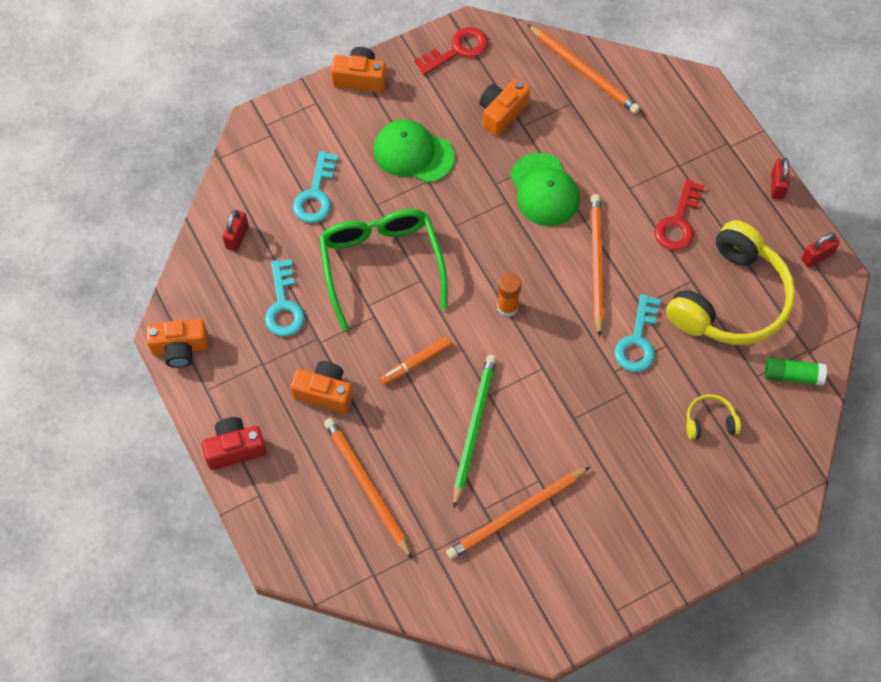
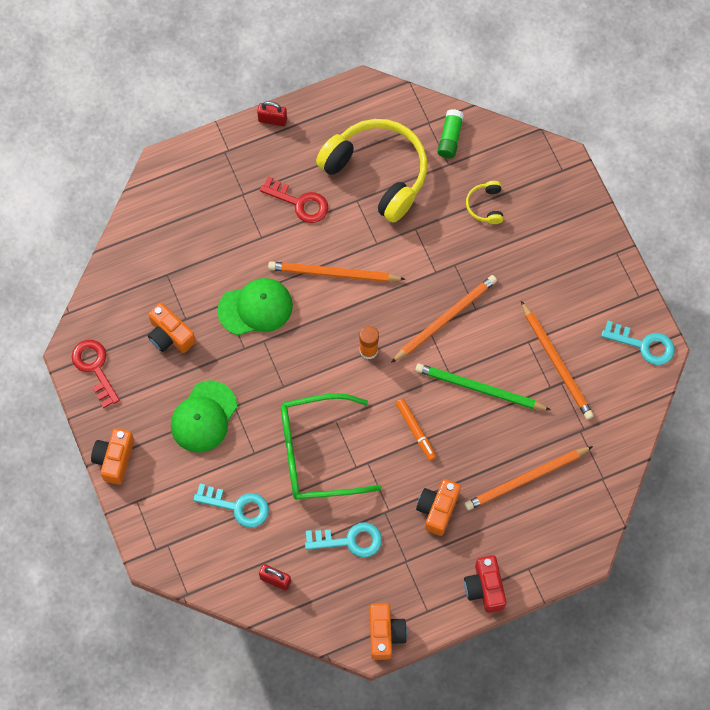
camera: 85 degrees left, 5 degrees up
(584, 71) = (134, 260): orange pencil -> orange pencil (445, 319)
(638, 340) = (409, 250): turquoise key -> turquoise key (643, 345)
(817, 256) = (344, 101): red padlock -> none

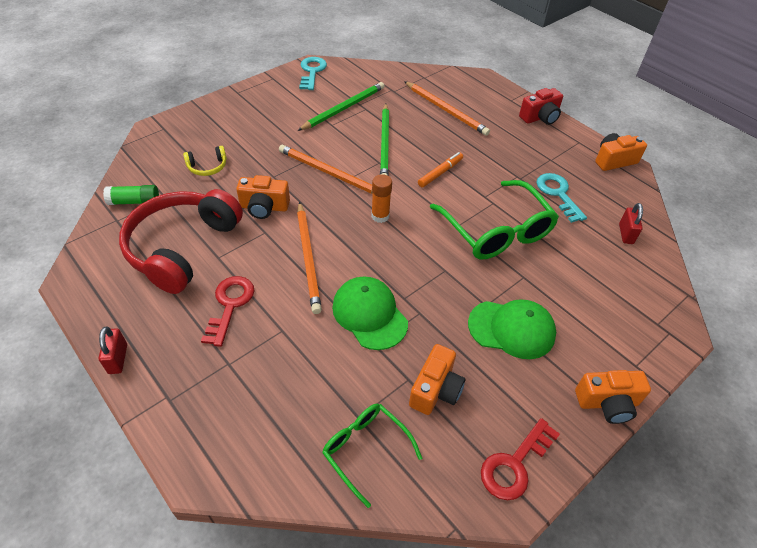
camera: 110 degrees left, 20 degrees down
(141, 272) = (365, 450): none -> green glasses
(237, 506) = (582, 277): turquoise key -> none
(377, 173) = (182, 247): yellow headphones -> red headphones
(437, 509) = (498, 150): orange camera -> orange camera (264, 207)
(556, 363) = (344, 108): orange pencil -> green pencil

